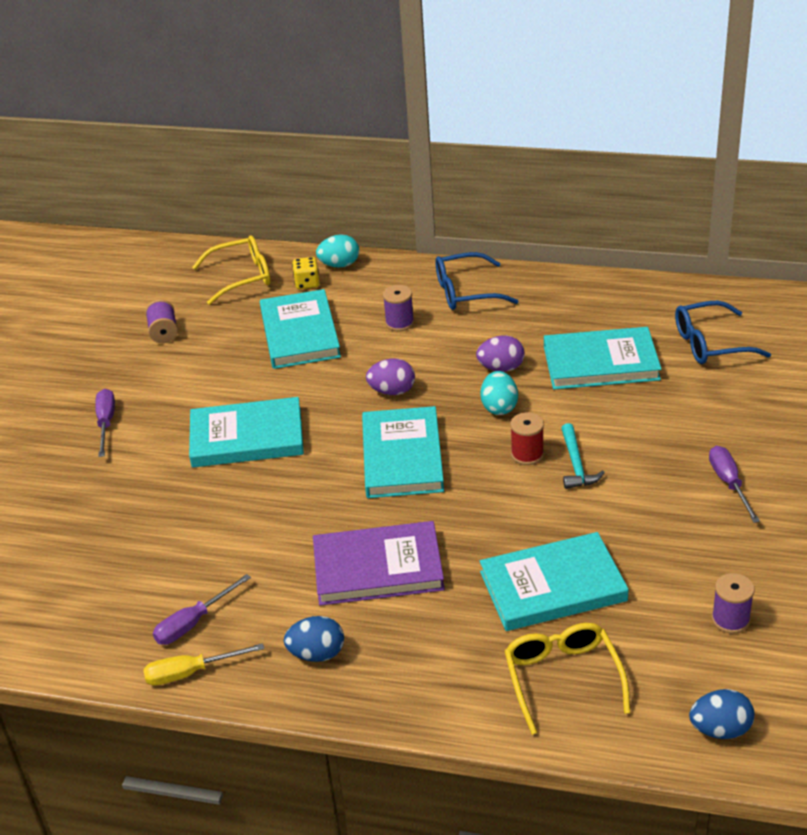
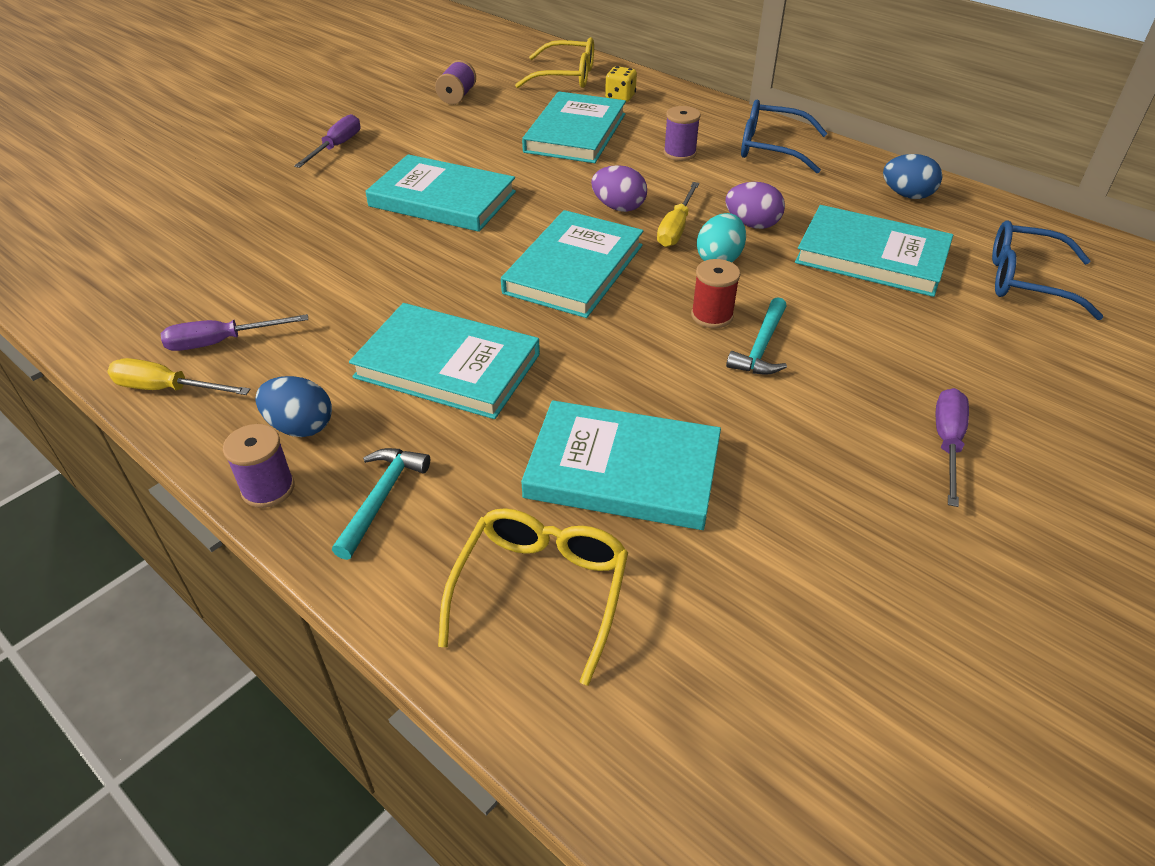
camera: 25 degrees right, 5 degrees up
(339, 265) = (664, 92): turquoise egg -> none
(378, 568) = (447, 366): purple book -> turquoise book
(418, 672) = (382, 498): none -> turquoise hammer
(449, 393) = (676, 228): none -> yellow screwdriver
(720, 729) = (700, 782): blue egg -> blue egg (907, 195)
(730, 619) = (829, 622): purple spool -> purple spool (268, 488)

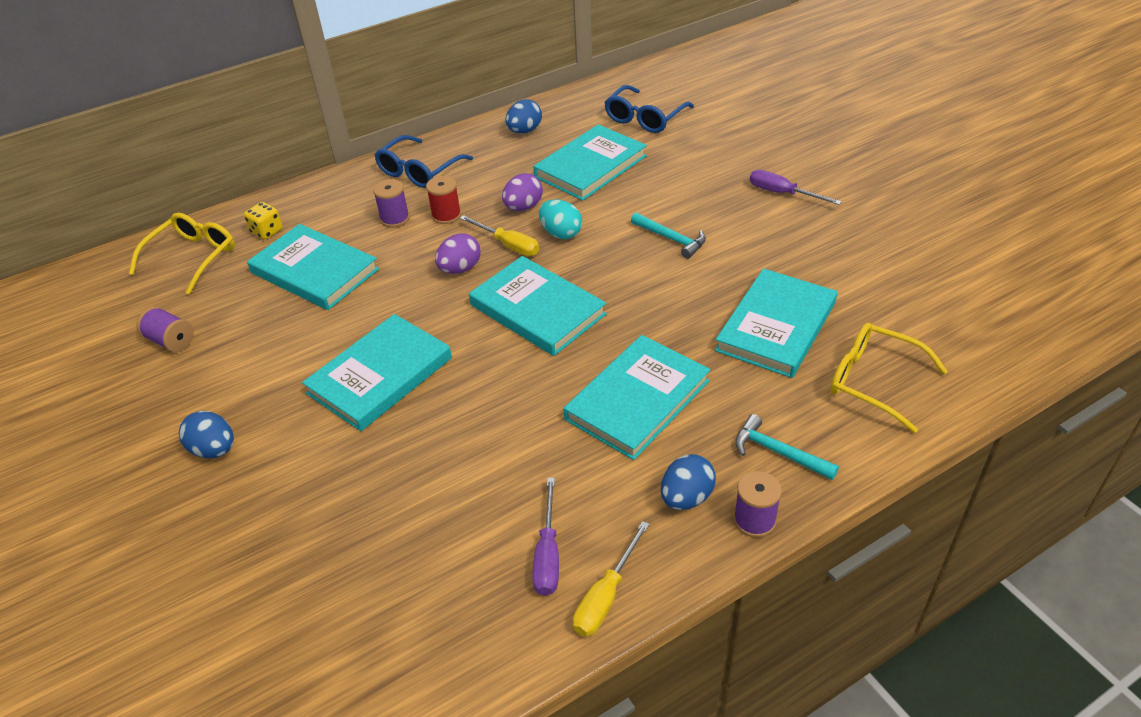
camera: 70 degrees left, 0 degrees up
(336, 147) = (214, 450): purple screwdriver -> blue egg
(712, 316) = (628, 252): red spool -> red spool (446, 215)

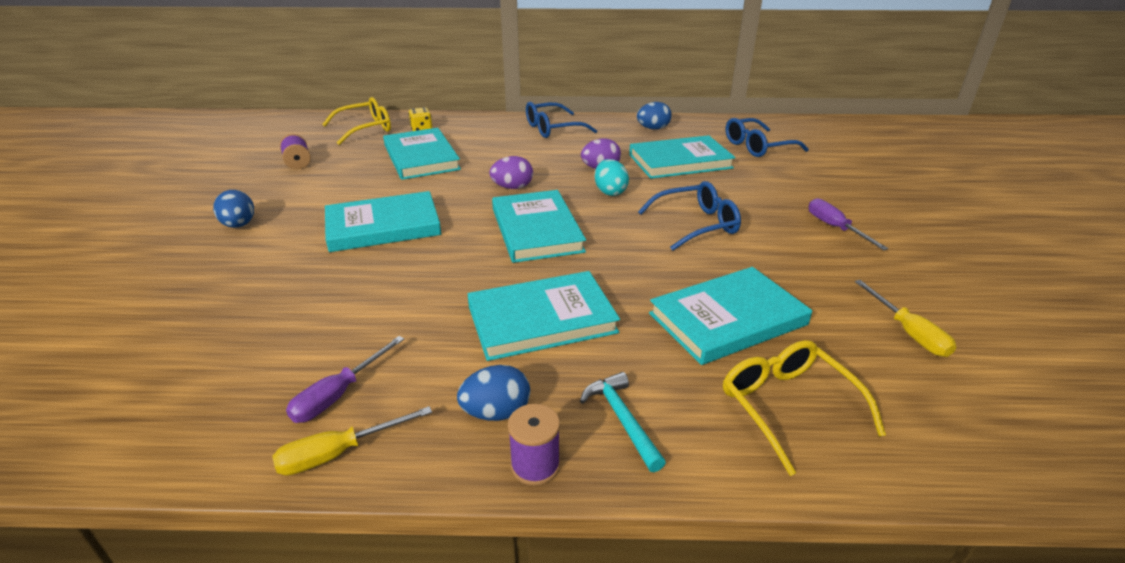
camera: 30 degrees right, 10 degrees down
(395, 219) = (505, 147): purple spool -> none
(446, 215) = (541, 156): red spool -> none
(508, 245) = (563, 186): yellow screwdriver -> yellow screwdriver (908, 332)
(671, 239) = (696, 224): turquoise hammer -> blue glasses

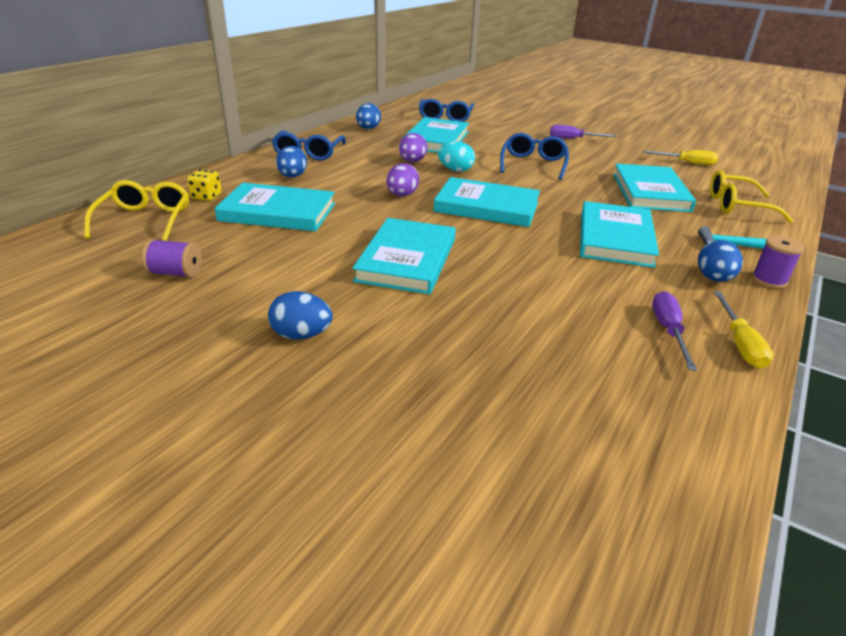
camera: 60 degrees left, 0 degrees up
(339, 394) = (668, 331): purple screwdriver -> purple screwdriver turned 150 degrees counterclockwise
(494, 140) = (292, 176): none -> blue egg

